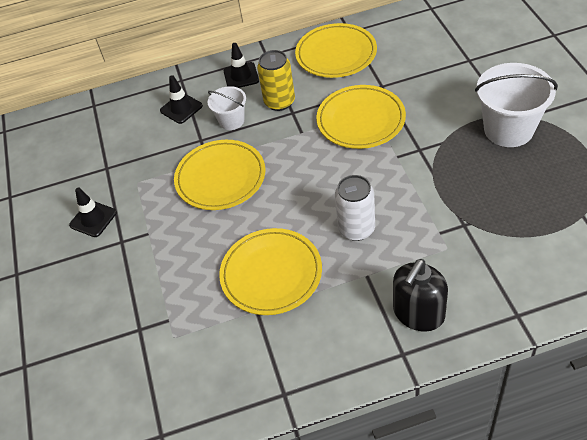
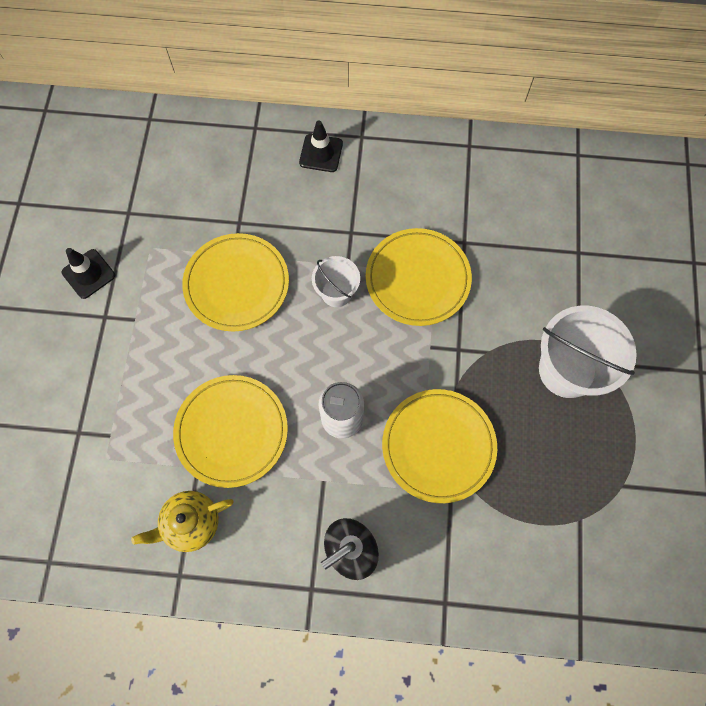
camera: 15 degrees right, 20 degrees up
(181, 108) = (238, 168): black traffic cone -> none
(231, 121) = (282, 212): white bucket -> white bucket (336, 293)
(272, 352) = (191, 523): none -> yellow teapot
(279, 102) = (344, 211): yellow can -> none
(336, 54) = (438, 172): yellow plate -> yellow plate (438, 446)

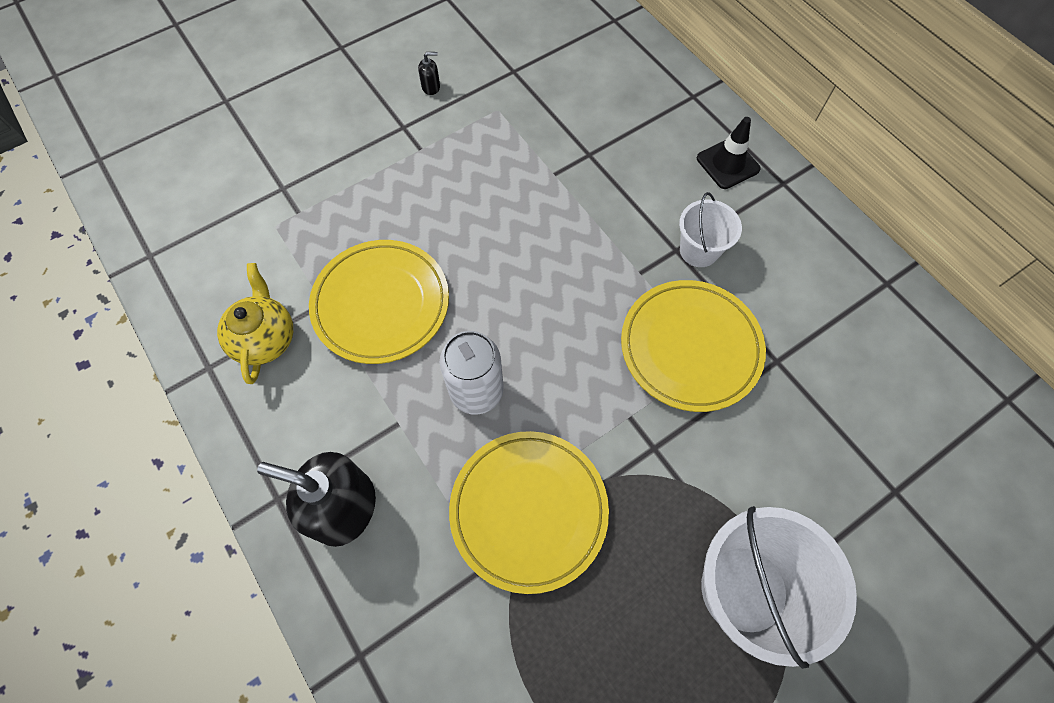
camera: 50 degrees right, 5 degrees down
(88, 274) = (431, 87): black traffic cone -> black soap dispenser
(191, 523) = (265, 338): yellow teapot -> yellow teapot turned 60 degrees clockwise
(237, 284) = (528, 198): yellow plate -> none
(336, 293) = (601, 285): white bucket -> white bucket (699, 250)

